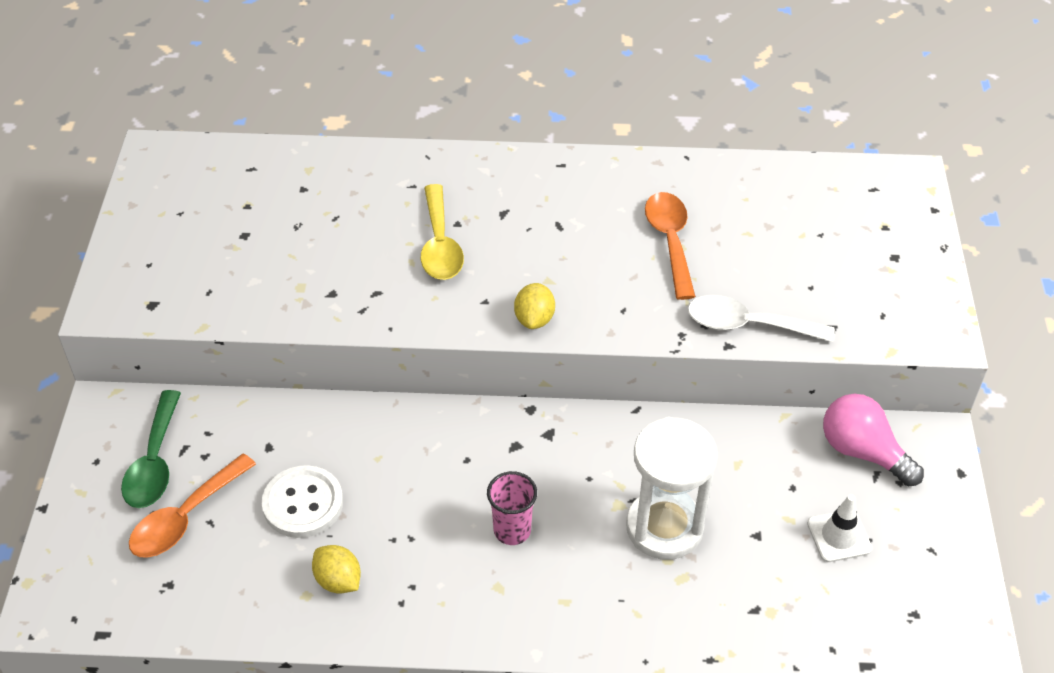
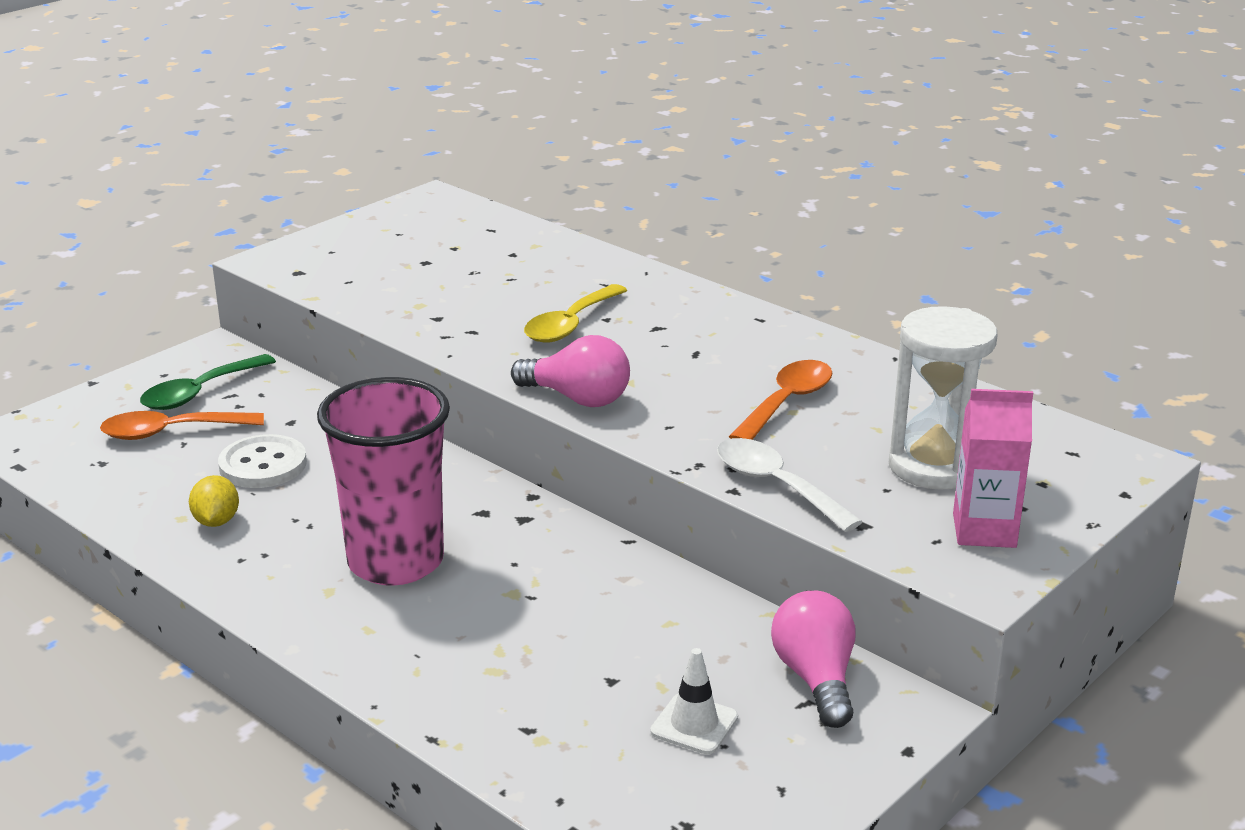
camera: 40 degrees right, 20 degrees down
(512, 530) = (395, 562): pink cup -> pink cup, size x2.19
(534, 319) = (578, 398): yellow lemon -> pink light bulb
(664, 527) = (531, 628): white hourglass -> white hourglass (934, 466)
(898, 290) = (984, 530): none -> pink carton

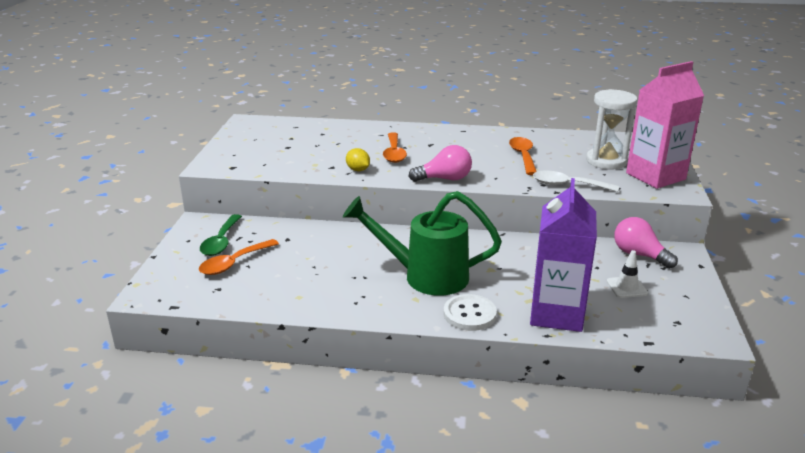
camera: 35 degrees left, 0 degrees up
(216, 521) = (319, 291): yellow lemon -> yellow lemon (358, 170)
(263, 465) = (303, 261): white button -> white button (469, 314)
(395, 562) = (426, 276): pink cup -> green watering can
(501, 712) = (556, 314): none -> purple carton
(571, 324) = (394, 153): yellow spoon -> orange spoon
(984, 530) = (655, 176): pink carton -> pink carton, size x1.67

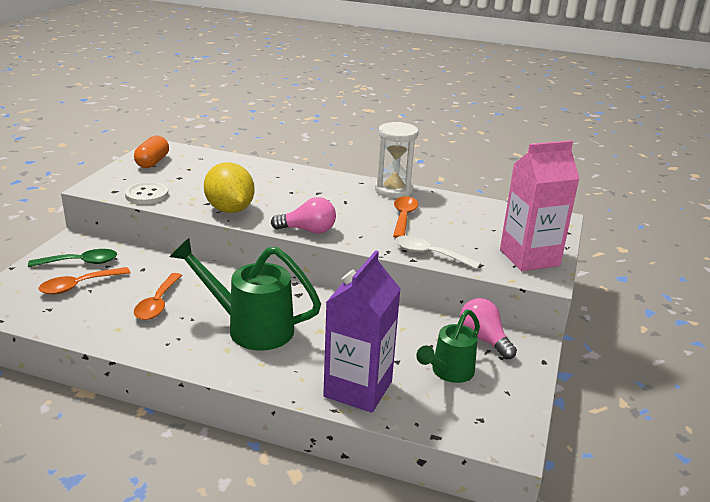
camera: 10 degrees right, 0 degrees up
(221, 242) = (80, 262): green spoon -> green spoon turned 120 degrees counterclockwise
(251, 136) = (152, 162): none -> orange capsule
(358, 170) = (230, 209): yellow lemon -> yellow lemon, size x2.13
(394, 153) = (276, 197): orange spoon -> orange spoon (158, 303)
(469, 314) = (270, 374): white button -> white button (147, 195)
(606, 161) = (487, 234): white hourglass -> white hourglass (393, 190)
(626, 287) = (449, 372): white traffic cone -> green watering can

